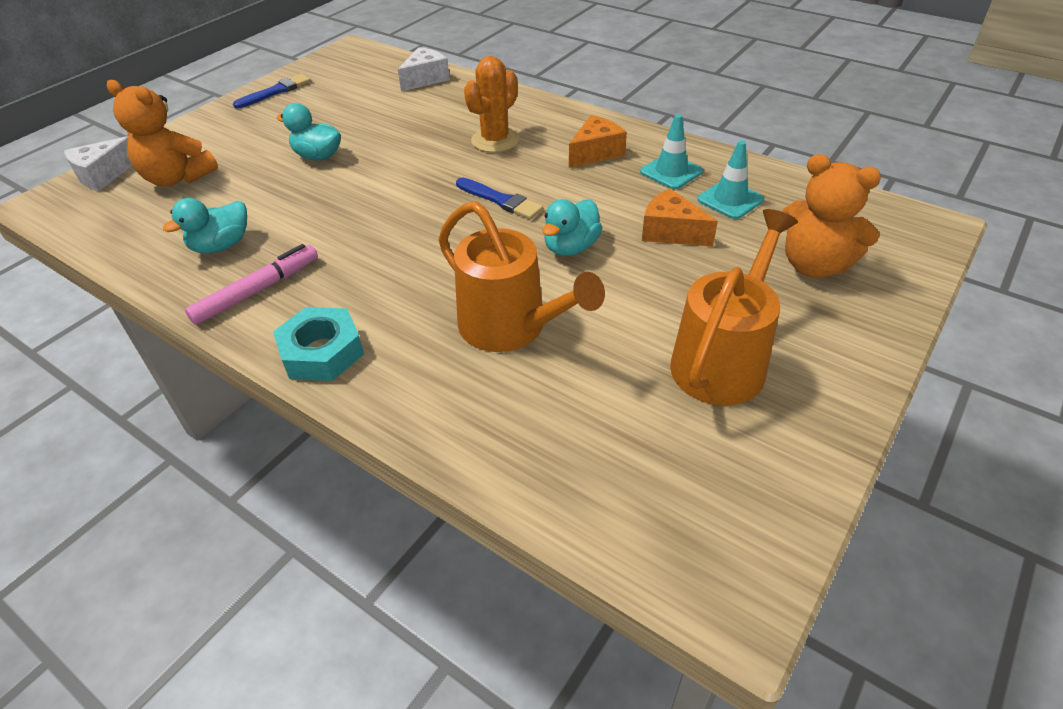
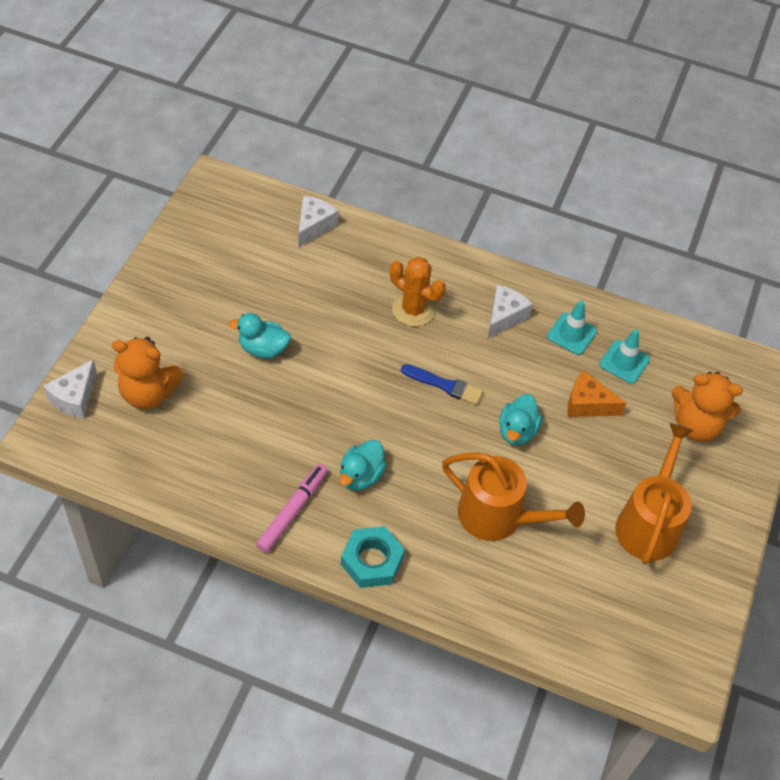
camera: 20 degrees left, 10 degrees up
(221, 246) = (236, 468): turquoise duck -> turquoise duck (361, 476)
(276, 91) = (173, 259): blue brush -> none
(495, 140) = (413, 310): orange cactus -> orange cactus turned 75 degrees counterclockwise
(596, 153) = (504, 317): orange cheese -> white cheese

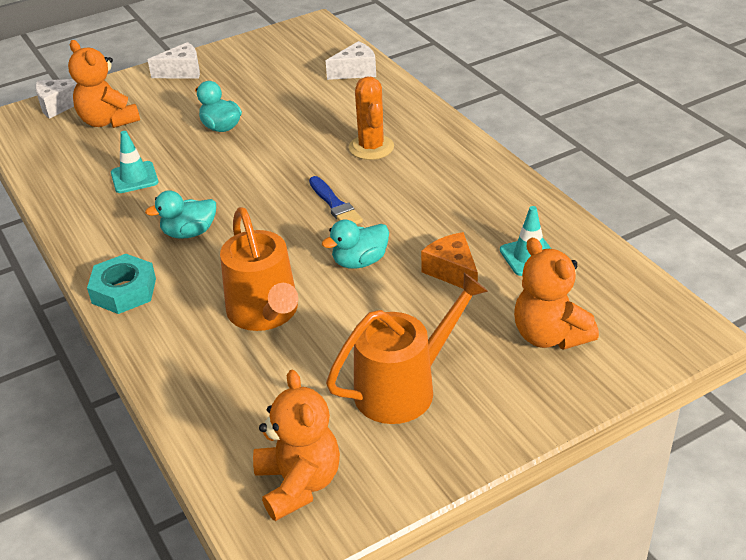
camera: 45 degrees right, 15 degrees down
(292, 511) = (109, 231): pink marker -> none
(504, 317) = (448, 181): white cheese -> white cheese (182, 72)
(571, 334) = (499, 216): turquoise traffic cone -> turquoise traffic cone (134, 177)
(658, 637) = (298, 483): none -> orange teddy bear

